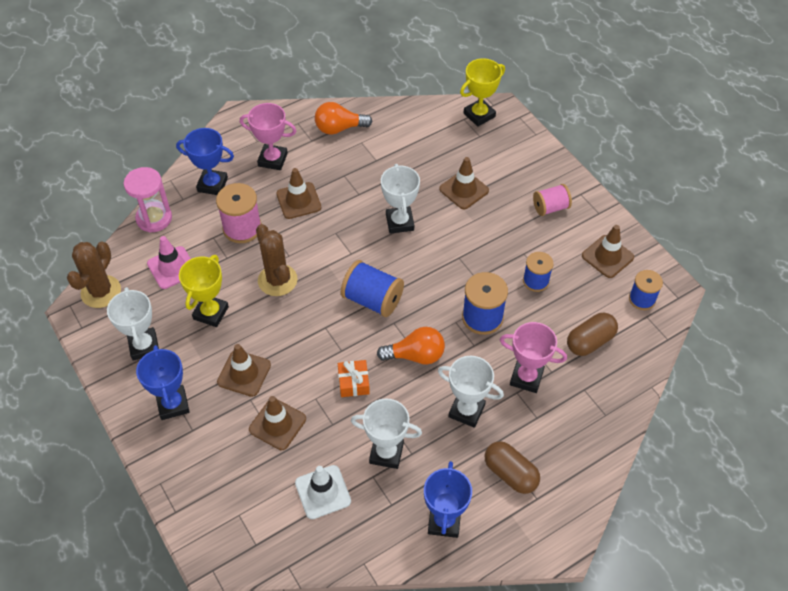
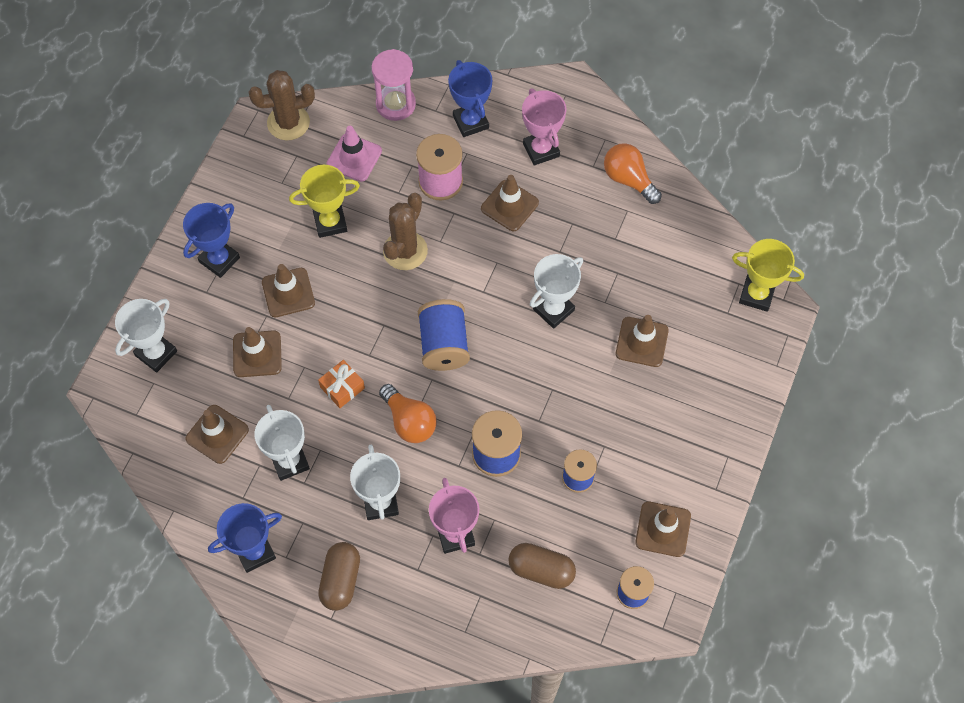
camera: 55 degrees right, 10 degrees up
(144, 346) = (259, 196): white trophy -> white trophy (156, 353)
(323, 492) = (217, 434): white traffic cone -> brown traffic cone
(550, 208) = (684, 437): pink spool -> none

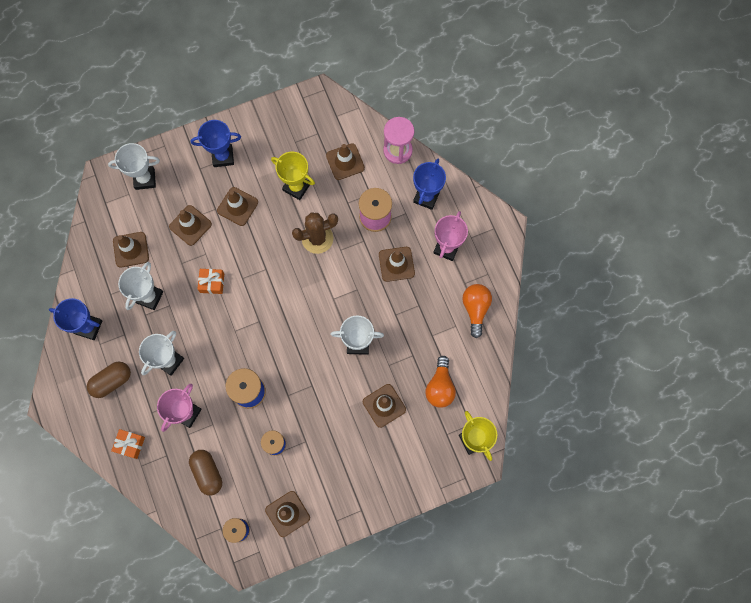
camera: 45 degrees right, 10 degrees up
(288, 123) = (332, 111): brown cactus -> none
(354, 158) = (345, 162): pink traffic cone -> brown traffic cone
(409, 421) = (225, 332): orange light bulb -> orange light bulb (440, 387)
(430, 622) = (130, 444): none -> orange gift
(444, 345) = (283, 308): blue spool -> none

